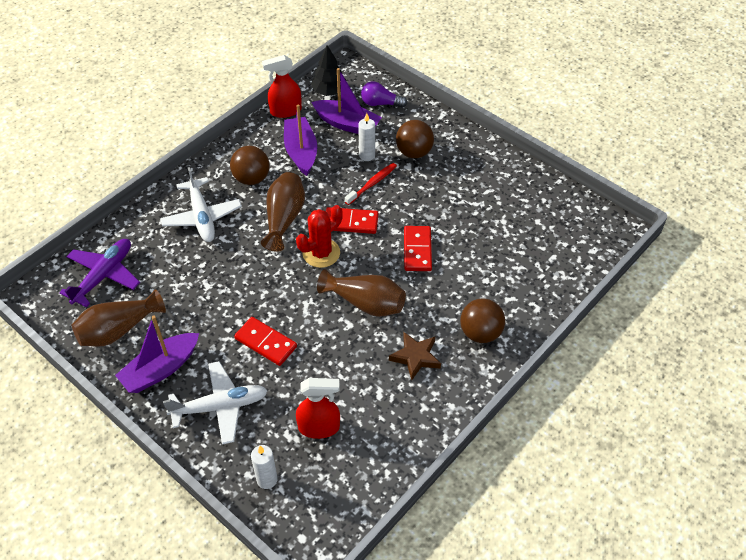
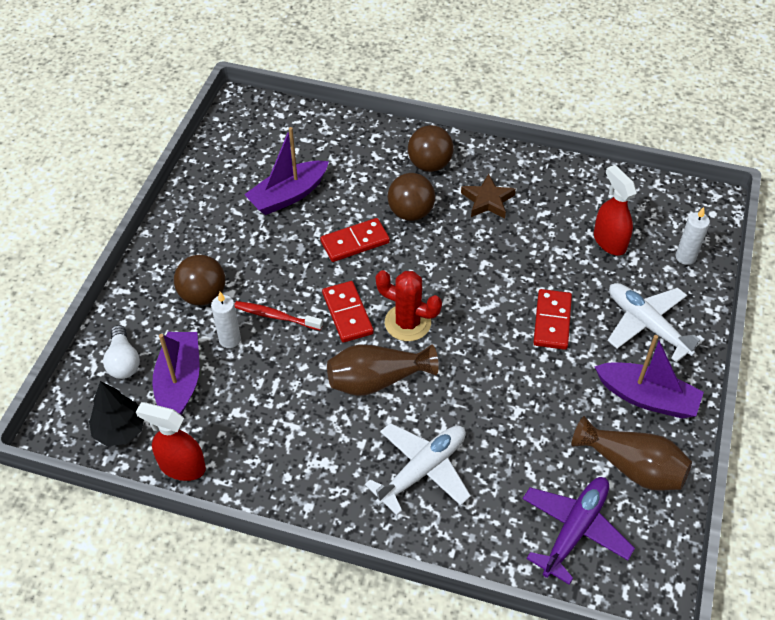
camera: 115 degrees left, 0 degrees up
(104, 276) = (575, 530): purple plane -> purple plane turned 120 degrees clockwise
(251, 178) = (329, 446): brown ball -> brown ball (410, 212)
(285, 111) = (182, 466): red spray bottle -> red spray bottle turned 150 degrees clockwise
(301, 152) = (255, 412): purple boat -> purple boat (288, 195)
(365, 303) = (450, 259): brown vase -> none
(380, 103) = (123, 361): purple light bulb -> white light bulb

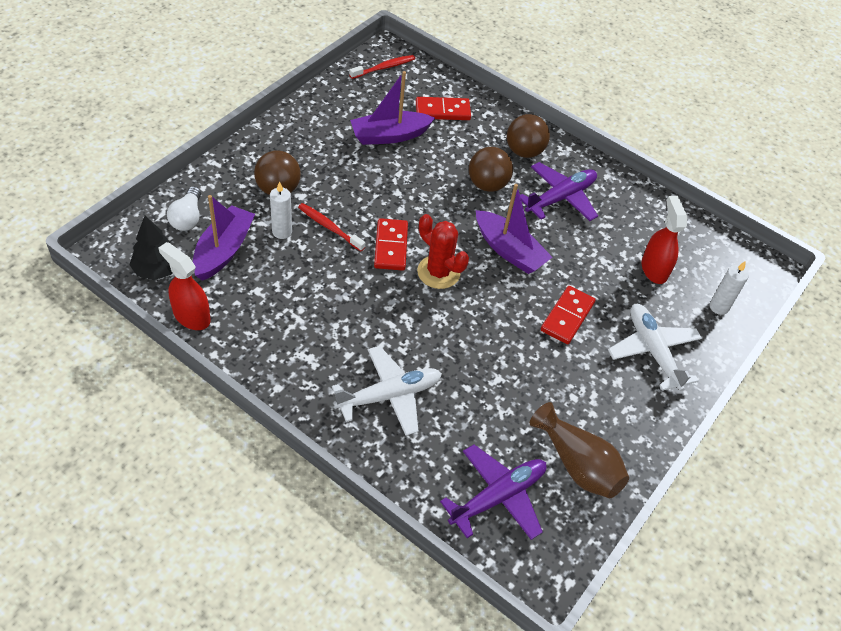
camera: 15 degrees right, 0 degrees up
(246, 123) = (384, 67): none -> red toothbrush
(355, 242) = (427, 192): red domino -> red domino (442, 111)
(377, 380) = (388, 309): brown vase -> none
(487, 200) = (560, 198): brown star -> purple plane
(647, 397) = (621, 412): purple boat -> purple boat (509, 250)

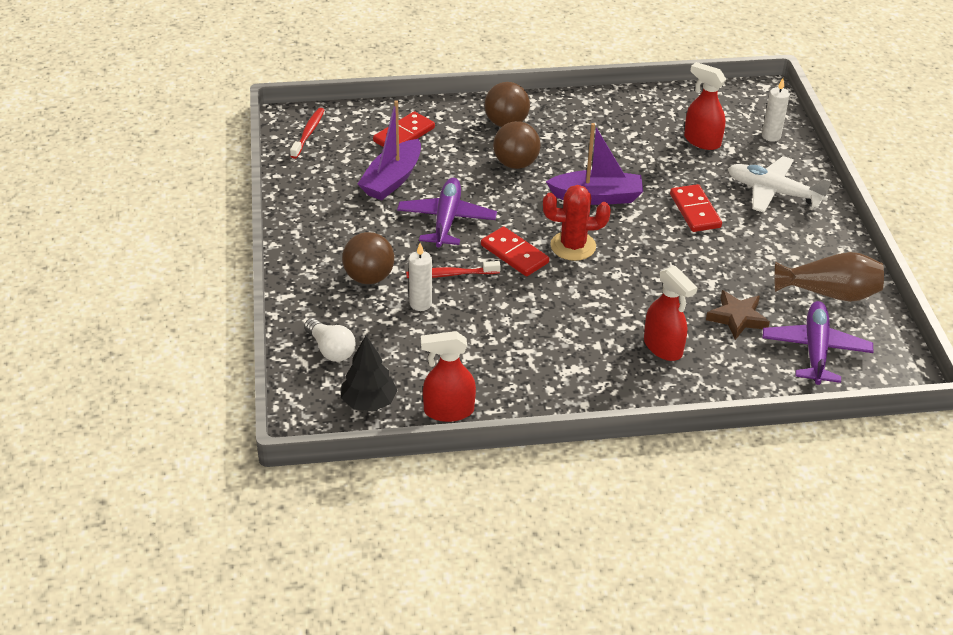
camera: 40 degrees left, 10 degrees down
(223, 250) = (398, 350): purple boat -> none
(389, 395) = (663, 347): white plane -> red spray bottle
(476, 421) = (737, 318): none -> brown star
(560, 198) = (577, 137): purple plane -> purple plane (446, 220)

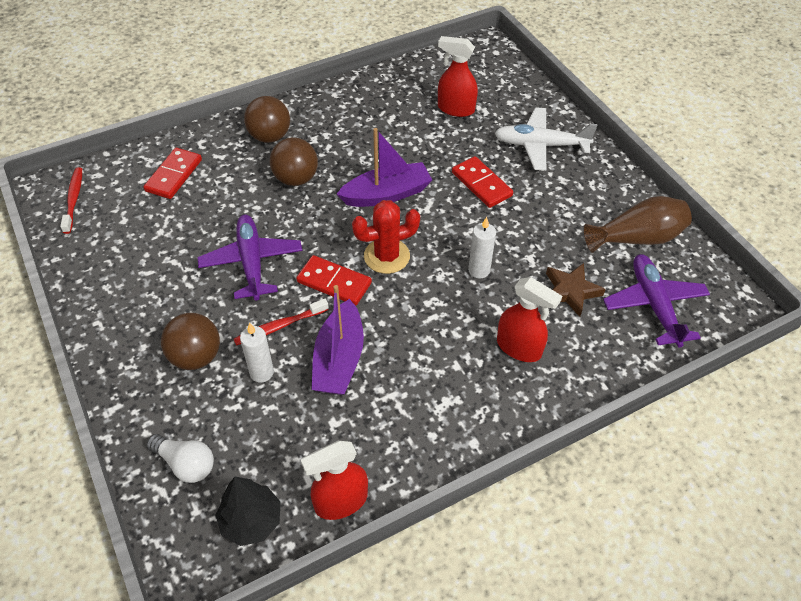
camera: 20 degrees left, 10 degrees up
(392, 179) = (180, 230): purple boat -> purple boat (339, 359)
(771, 136) = (512, 88): white candle -> white candle (479, 270)

